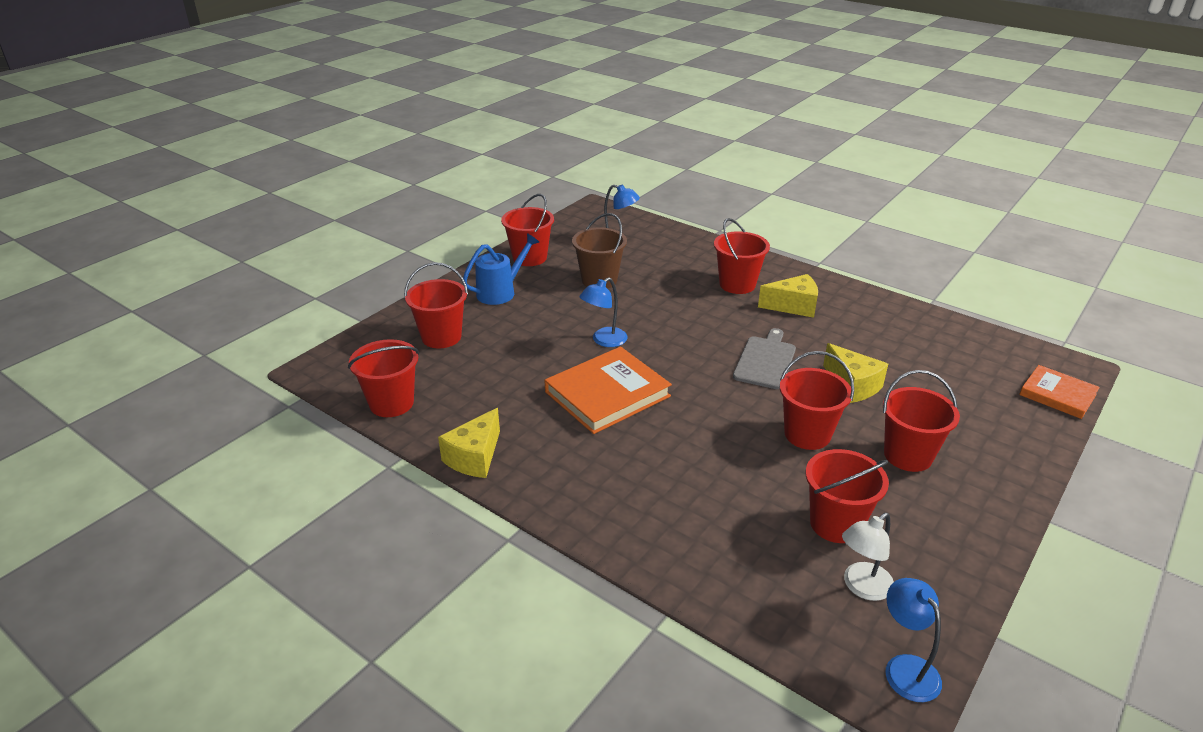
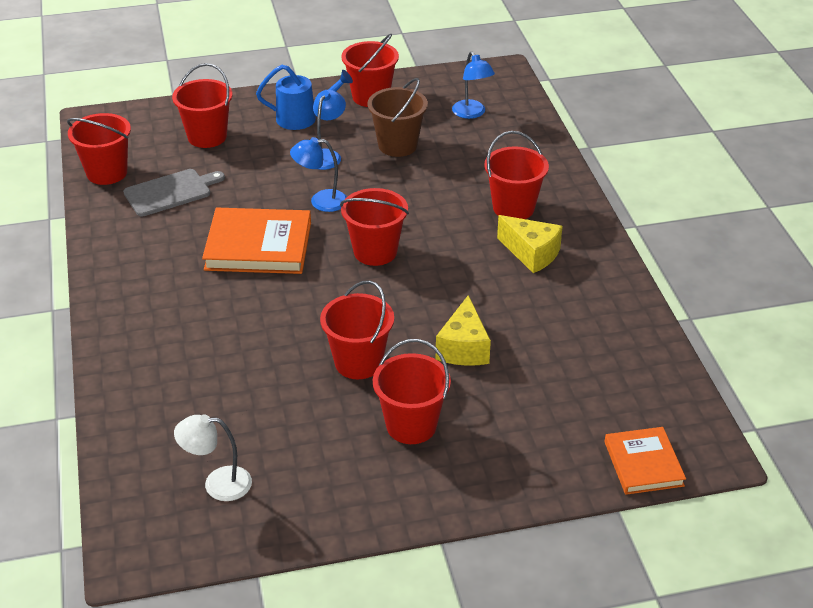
camera: 40 degrees right, 5 degrees up
(474, 457) = (105, 242): yellow cheese -> none
(765, 361) = (424, 287): grey cutting board -> grey cutting board (170, 192)
(836, 524) = (270, 435): red bucket -> red bucket (375, 252)
(905, 668) = (163, 546): blue lamp -> blue lamp (326, 155)

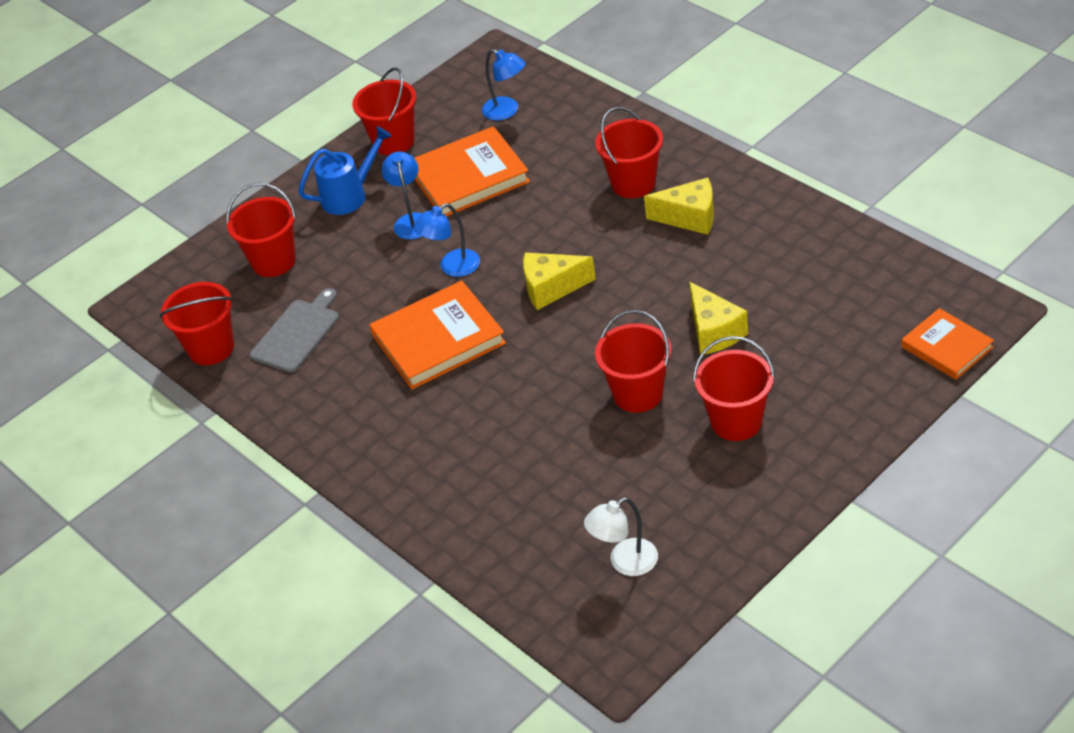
camera: 25 degrees left, 5 degrees up
(375, 252) = (551, 288): red bucket -> yellow cheese
(397, 145) = (469, 177): brown bucket -> orange book

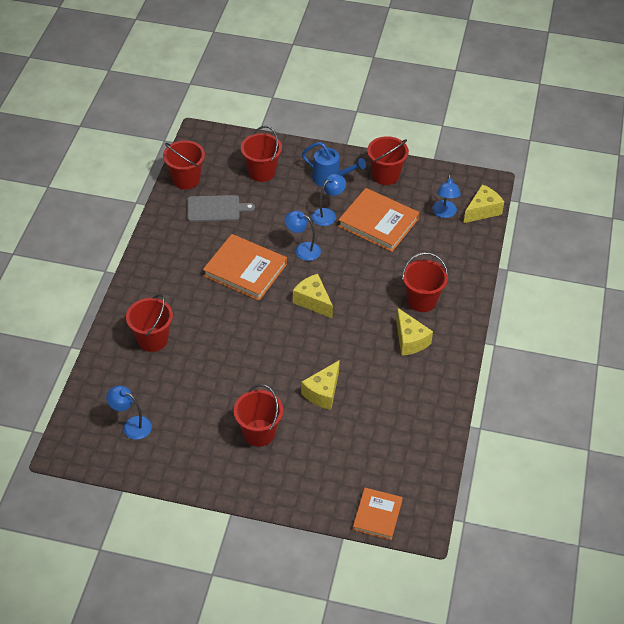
camera: 50 degrees right, 5 degrees up
(532, 77) = (482, 211): none -> yellow cheese
(625, 563) = (132, 425): white lamp -> blue lamp
(638, 394) = (255, 377): red bucket -> red bucket (152, 339)

